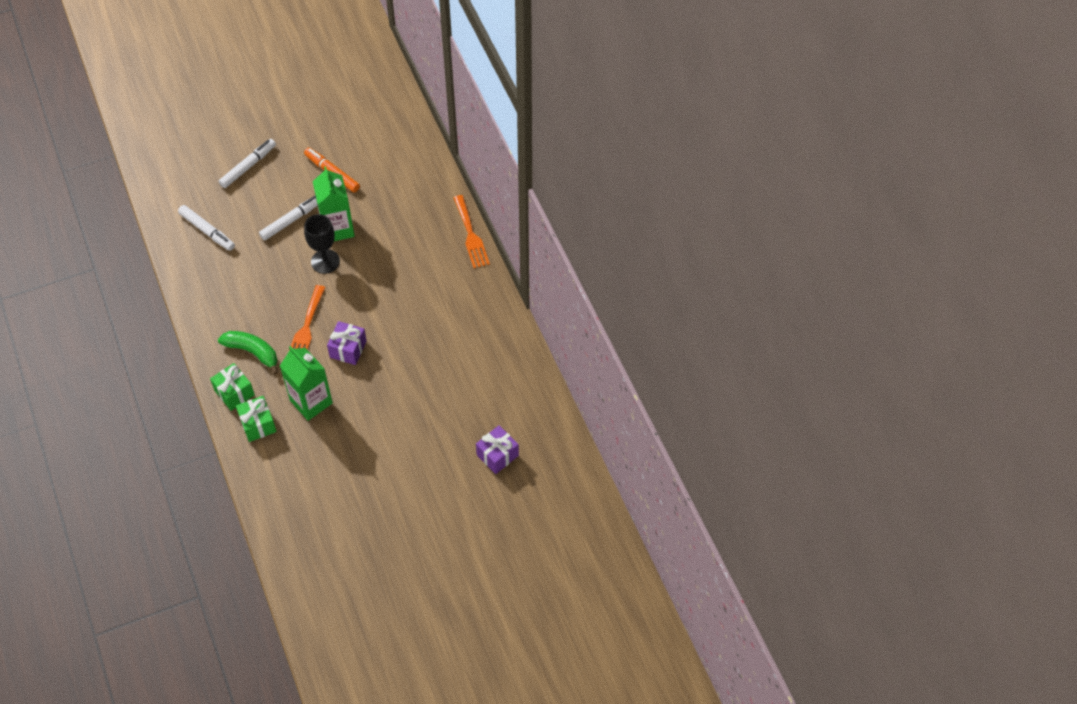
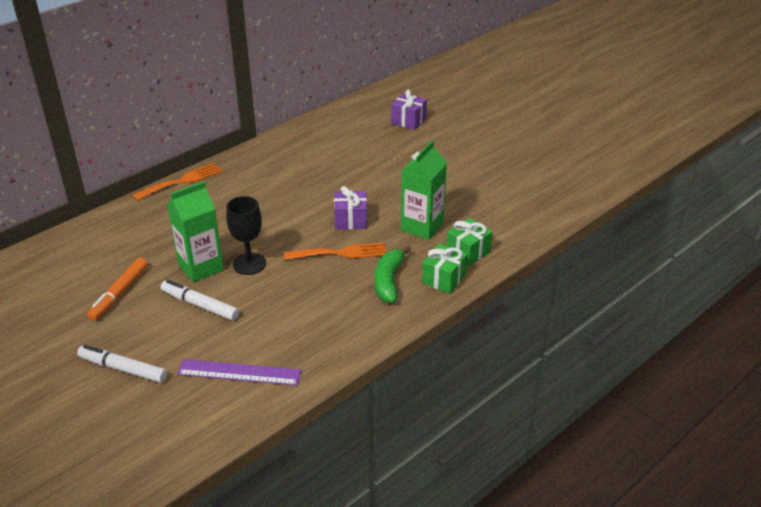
camera: 110 degrees left, 20 degrees down
(207, 231) = (239, 372): white marker -> purple ruler

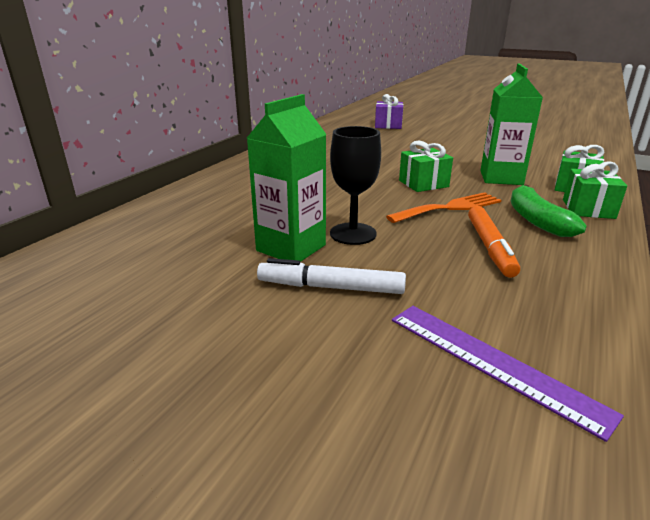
camera: 20 degrees left, 10 degrees down
(119, 293) = (187, 299): orange marker -> orange marker (490, 247)
(123, 369) = (277, 414): white marker -> none
(182, 181) = (196, 182): orange fork -> none
(239, 372) = (492, 362): purple ruler -> purple ruler turned 60 degrees clockwise
(350, 220) = (423, 183): purple gift -> green gift

